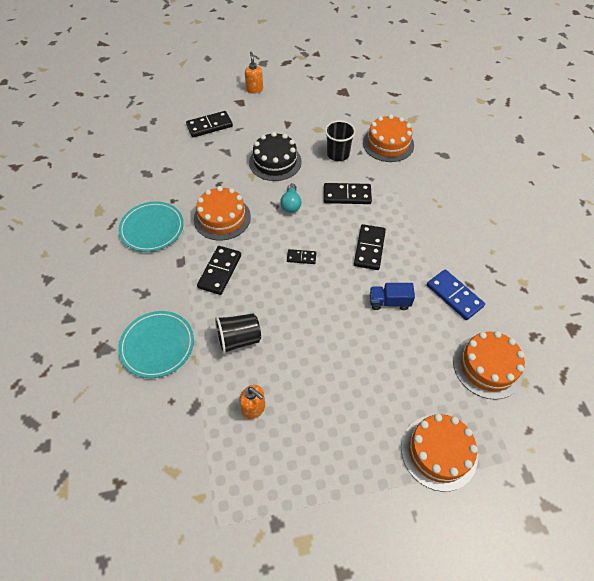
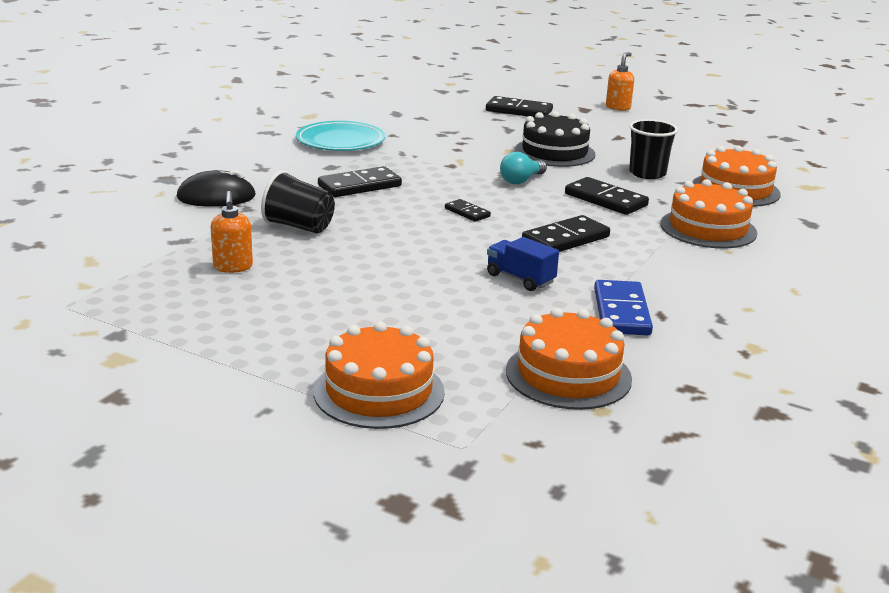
camera: 40 degrees right, 30 degrees down
(157, 345) = (216, 197): turquoise plate -> black mouse
(222, 218) = (424, 160): orange cake -> orange cake (708, 228)

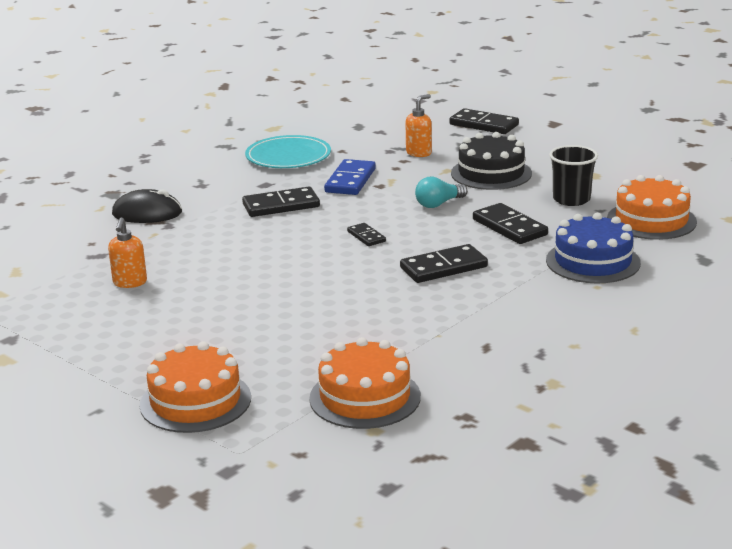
camera: 15 degrees right, 0 degrees up
(299, 227) = (205, 246): black cup -> none
(520, 279) = (376, 305): blue truck -> none
(618, 107) = (591, 122): orange soap dispenser -> orange soap dispenser (419, 153)
(621, 312) = (450, 342): blue domino -> blue domino (350, 180)
(708, 228) = (593, 261): orange cake -> blue cake

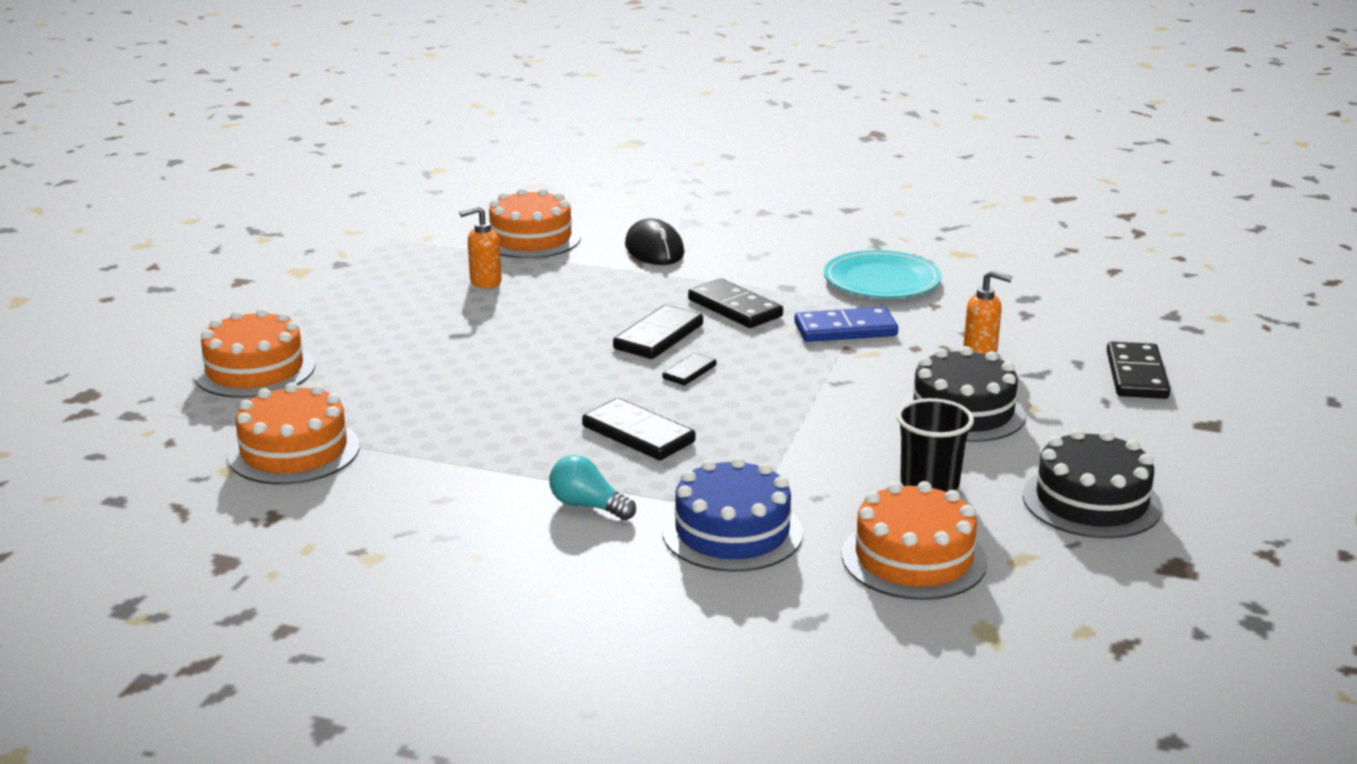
camera: 65 degrees right, 0 degrees up
(65, 253) = (531, 239): none -> orange cake
(439, 204) = (825, 396): turquoise light bulb -> turquoise light bulb (588, 506)
(509, 227) = (793, 455): black domino -> black domino (658, 337)
(617, 167) = (1091, 501): none -> black cake

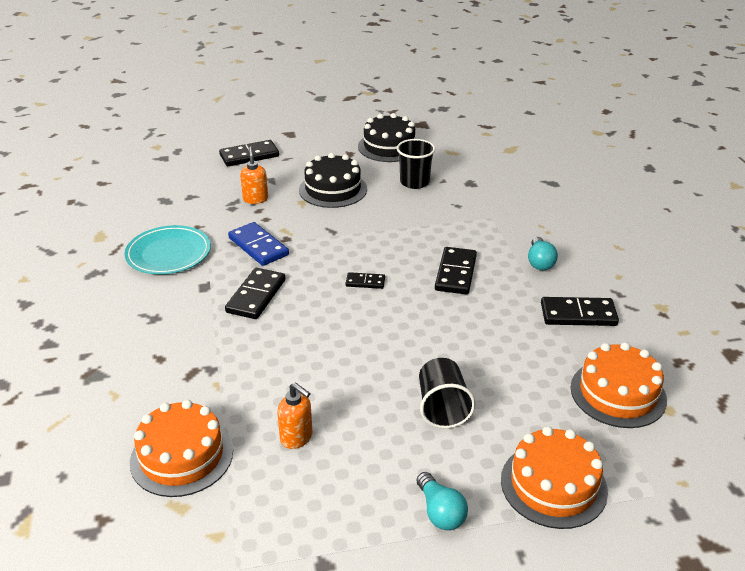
camera: 120 degrees left, 10 degrees up
(313, 315) = (440, 512): none -> turquoise light bulb
(423, 352) = (442, 408): none -> black cup
(654, 250) = (167, 371): black mouse -> none
(658, 337) = (326, 311): black domino -> black domino (578, 315)
(732, 532) = (512, 217): blue cake -> none
(913, 558) = (479, 172): orange cake -> none

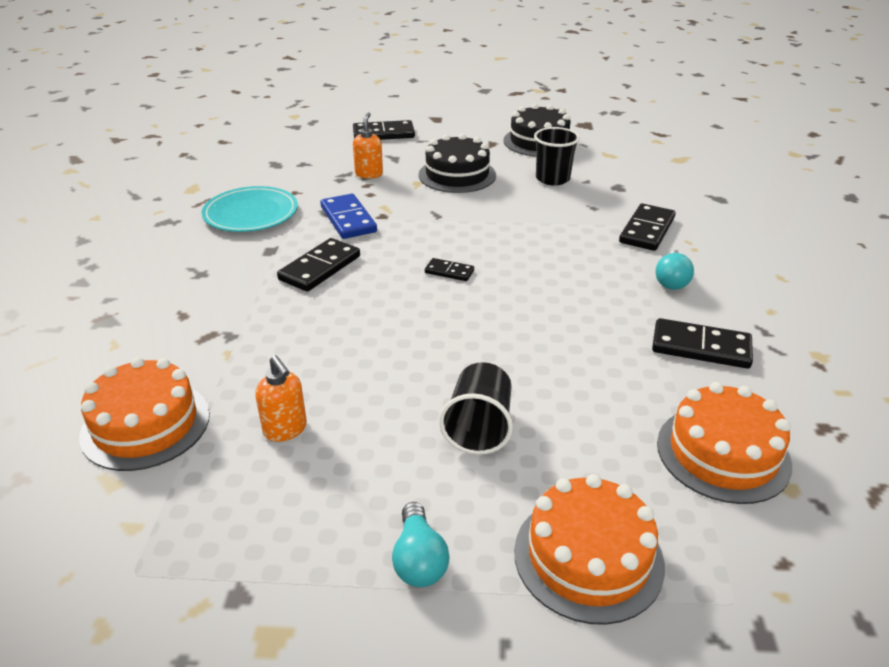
camera: 15 degrees right, 0 degrees up
(455, 273) = (561, 277): black domino -> black domino (646, 230)

